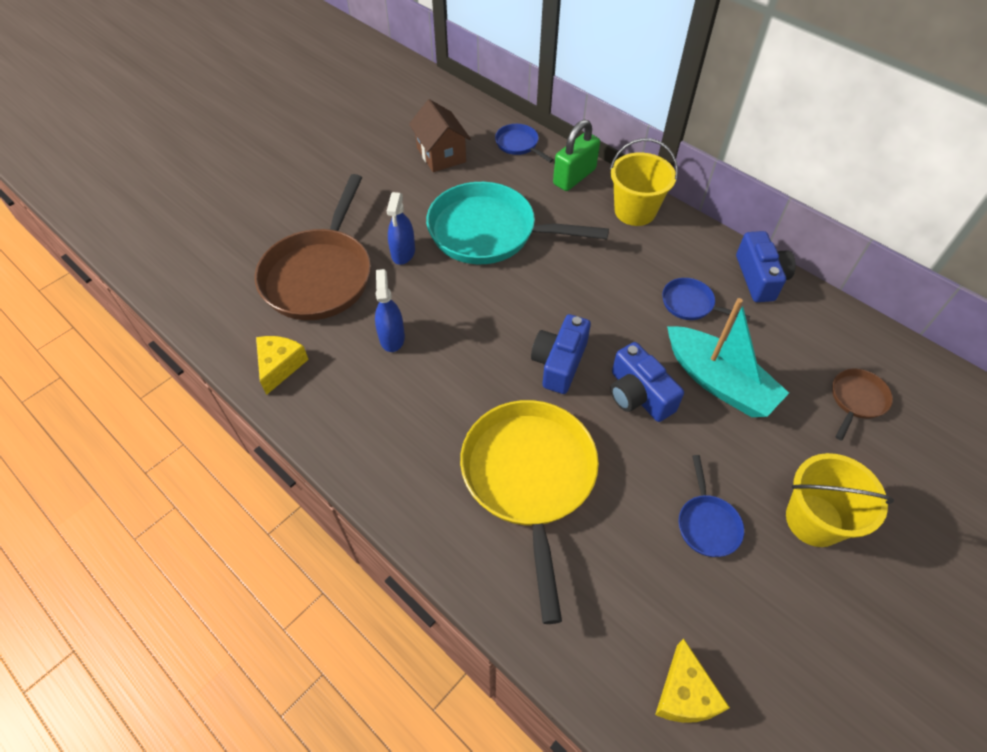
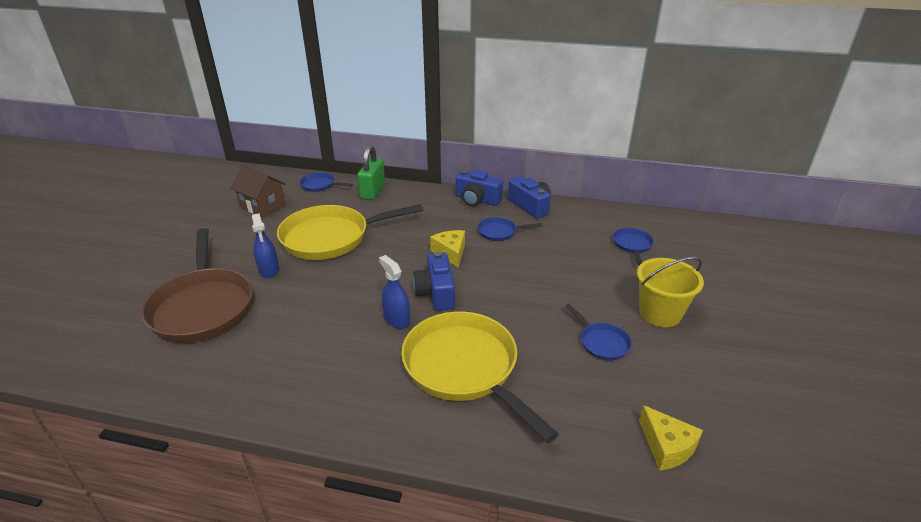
camera: 30 degrees left, 20 degrees down
(280, 366) = (201, 379): yellow cheese -> yellow cheese (450, 253)
(392, 337) = (294, 324): blue spray bottle -> blue spray bottle (397, 319)
(489, 232) = (331, 238): turquoise pan -> yellow pan
(635, 211) = (427, 197): yellow bucket -> none
(638, 395) = (503, 290): blue camera -> blue camera (477, 200)
(718, 382) = (548, 265): turquoise boat -> none
(856, 400) = (632, 245): brown pan -> blue pan

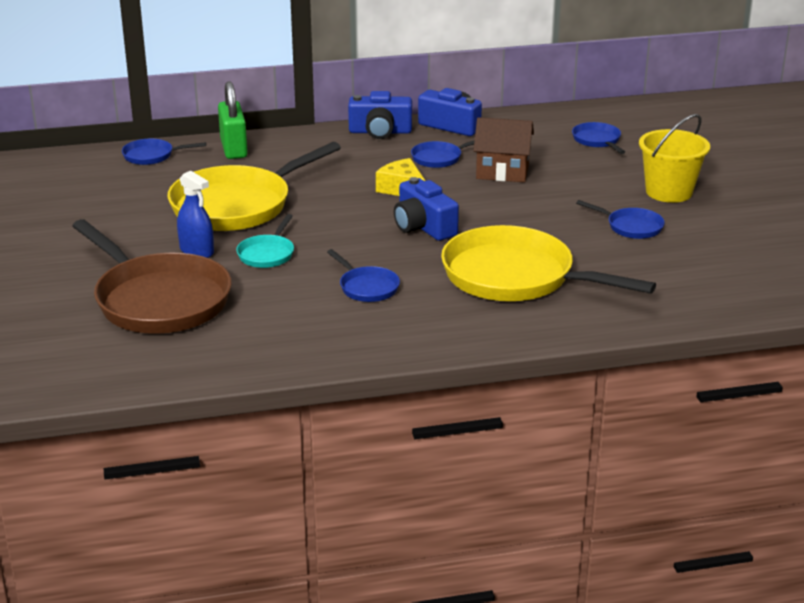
camera: 25 degrees left, 5 degrees down
(263, 206) = (100, 193): brown house -> brown house (502, 171)
(309, 286) = (267, 254): none -> turquoise pan
(345, 341) = (367, 287): none -> blue pan
(397, 319) = (404, 258): blue spray bottle -> none
(666, 447) = (743, 282): yellow cheese -> none

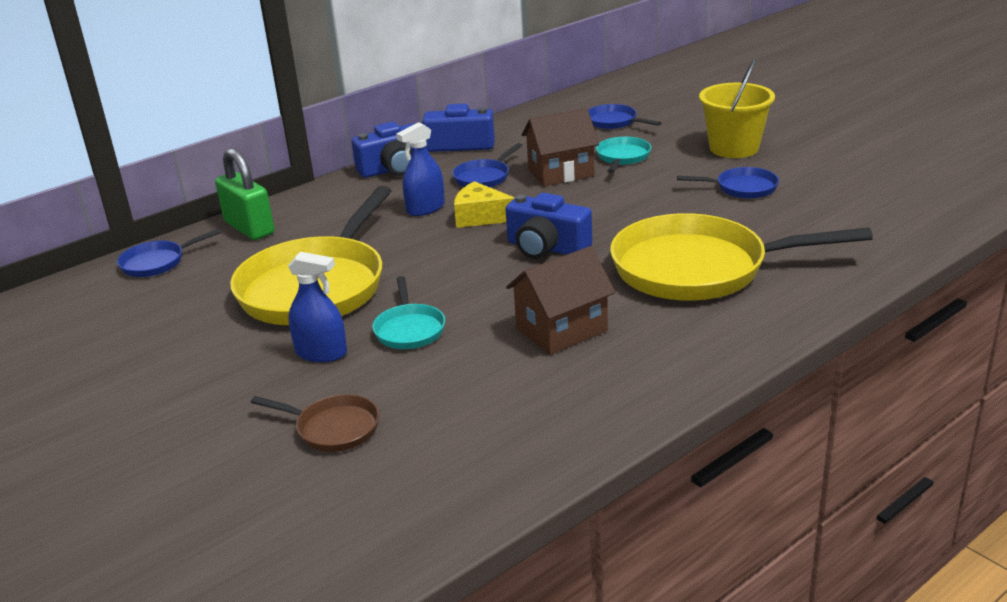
camera: 25 degrees left, 0 degrees up
(158, 300) = (333, 428): brown pan -> brown pan, size x0.45
(367, 287) = (561, 330): blue pan -> brown house
(370, 170) = (425, 208): none -> blue spray bottle
(566, 173) = (622, 157): none -> turquoise pan

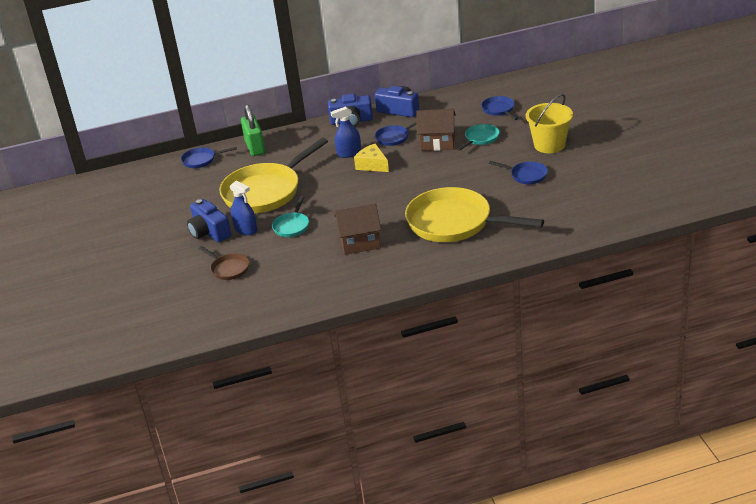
camera: 25 degrees right, 5 degrees up
(546, 248) = (390, 192): blue camera -> blue camera (209, 232)

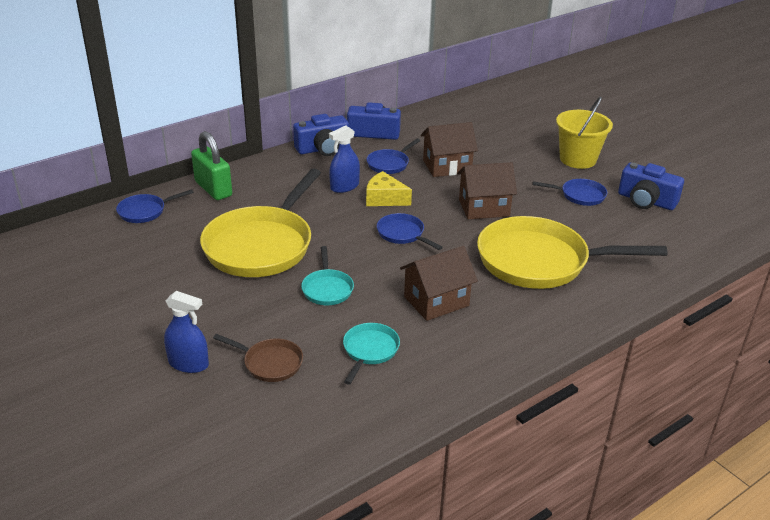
camera: 25 degrees left, 0 degrees up
(209, 232) = (210, 311): blue camera -> blue camera (646, 201)
(246, 230) = (263, 301): blue spray bottle -> blue spray bottle (188, 363)
(442, 179) = (484, 208): none -> brown house
(480, 139) = (494, 158): turquoise pan -> turquoise pan (369, 351)
(499, 110) = (491, 125): blue pan -> blue pan (402, 234)

